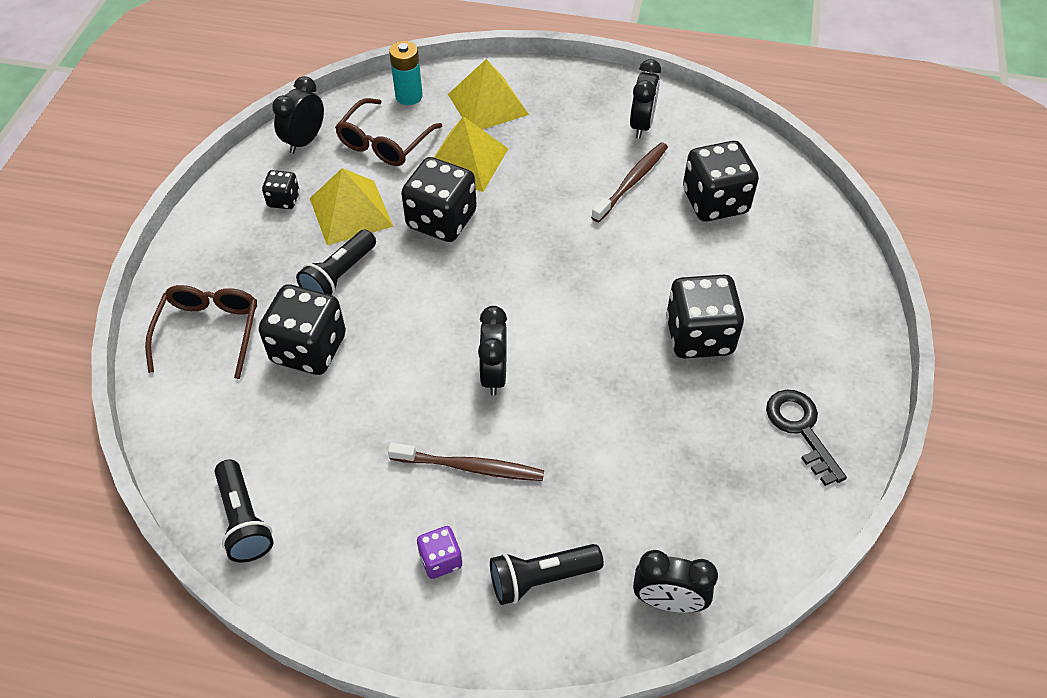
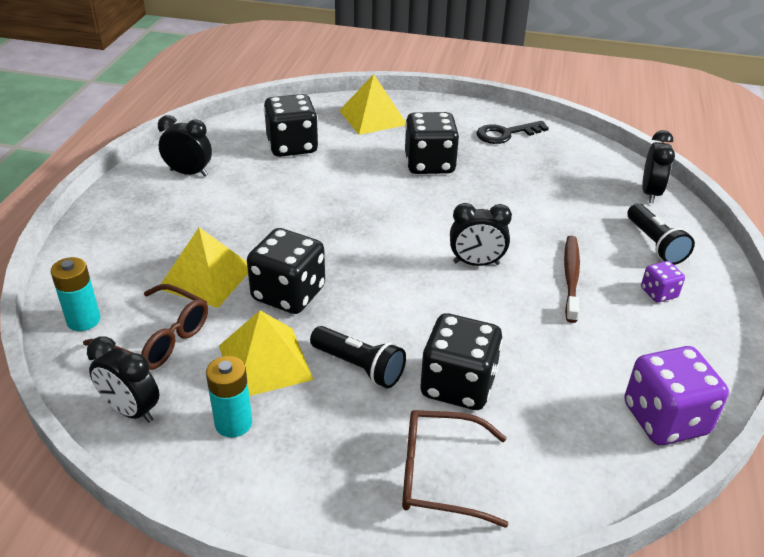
camera: 90 degrees left, 15 degrees down
(244, 520) = (665, 419): black flashlight -> purple dice
(283, 200) = (233, 423): black dice -> turquoise battery
(487, 104) = (122, 261): yellow pyramid -> yellow pyramid (373, 117)
(632, 181) = (260, 182): brown toothbrush -> none

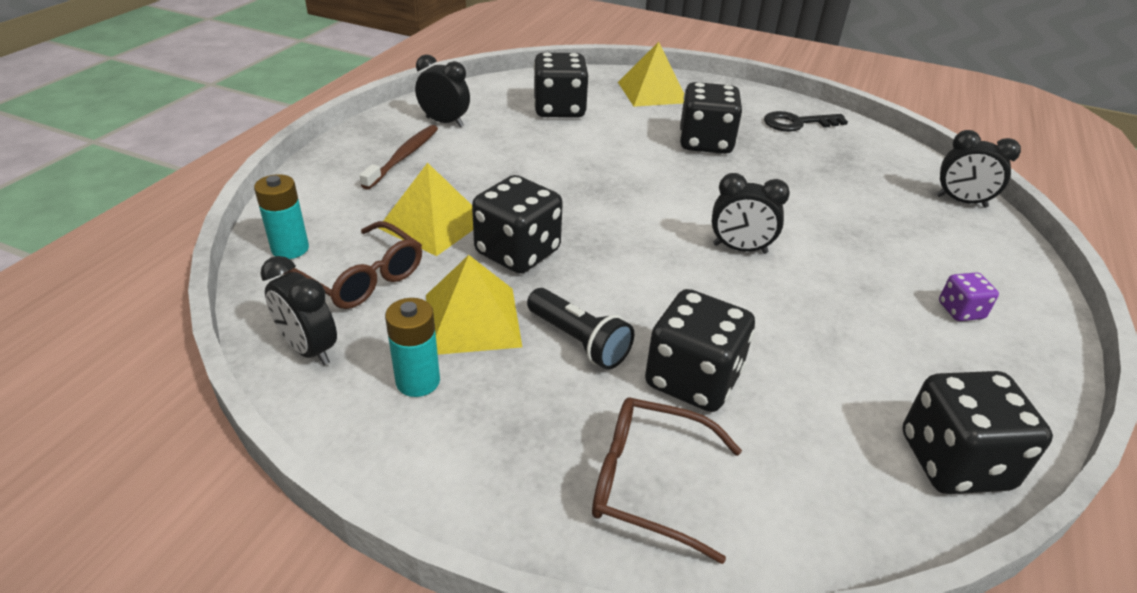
camera: 10 degrees right, 0 degrees up
(571, 277) = (852, 278): brown toothbrush -> brown toothbrush (404, 157)
(650, 193) = (961, 201): black clock -> black clock turned 90 degrees clockwise
(655, 244) = (961, 256): black flashlight -> none
(665, 419) = (954, 462): purple dice -> black dice

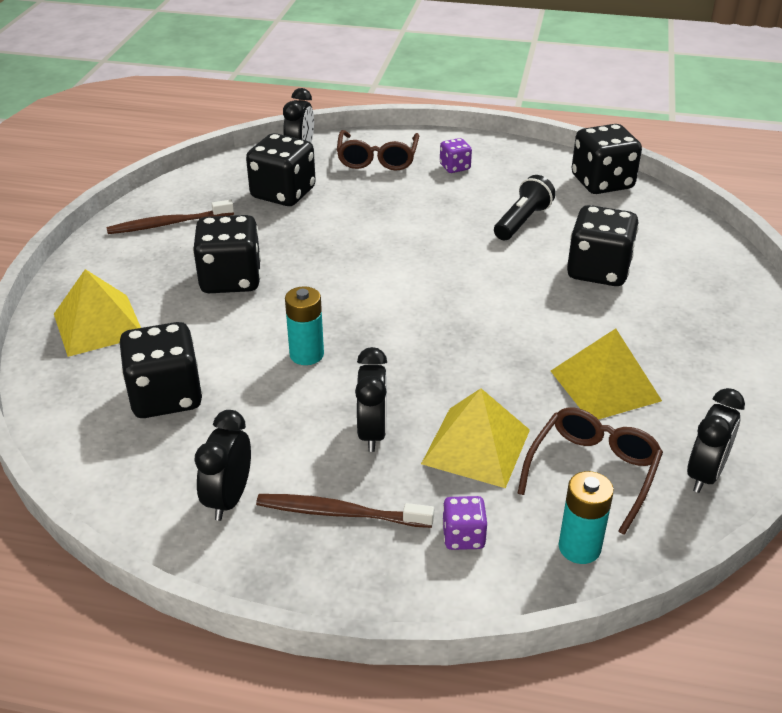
camera: 100 degrees left, 0 degrees up
(344, 200) = (463, 536): none -> purple dice
(418, 381) = (692, 399): turquoise battery -> turquoise battery (306, 354)
(517, 252) = (495, 377): black dice -> black dice (283, 193)
(578, 341) = (593, 325): black flashlight -> black flashlight (522, 221)
(649, 483) = (699, 282): brown glasses -> brown glasses (377, 159)
(740, 249) = (424, 255): black clock -> black clock (372, 432)
(797, 123) = (168, 224): black key -> brown toothbrush

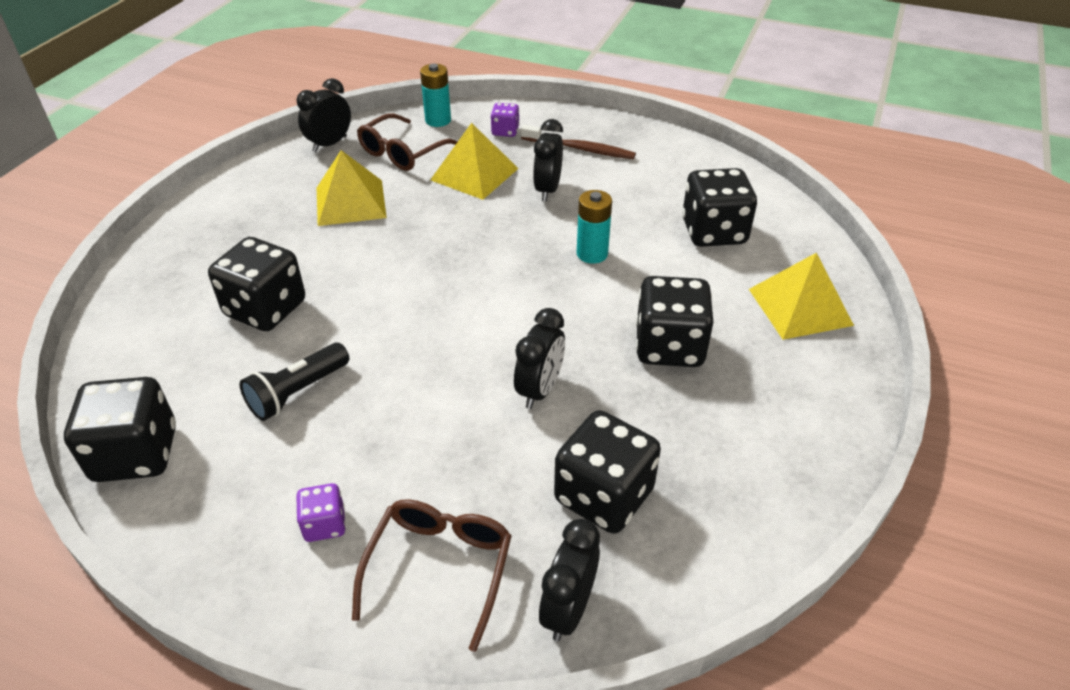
camera: 170 degrees left, 5 degrees up
(168, 224) = (764, 451): brown toothbrush -> none
(229, 499) = (654, 163): black clock -> black clock (540, 390)

